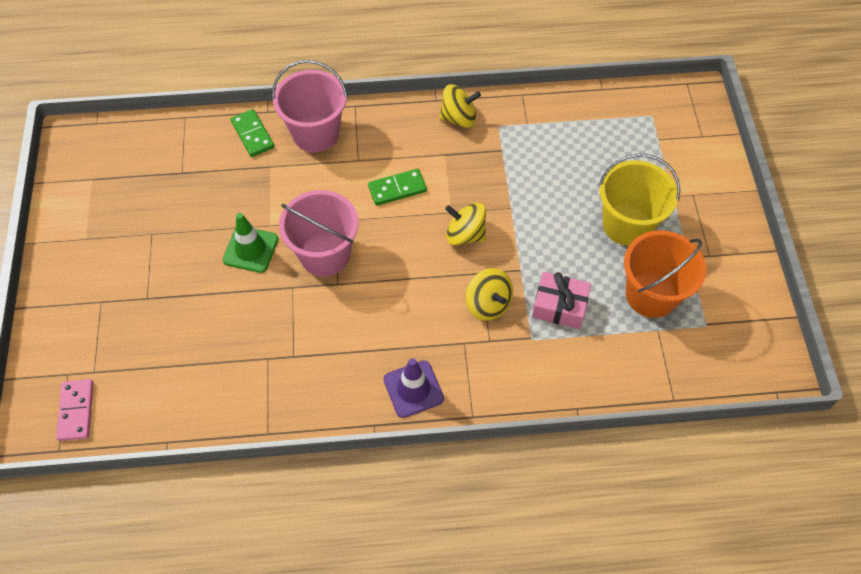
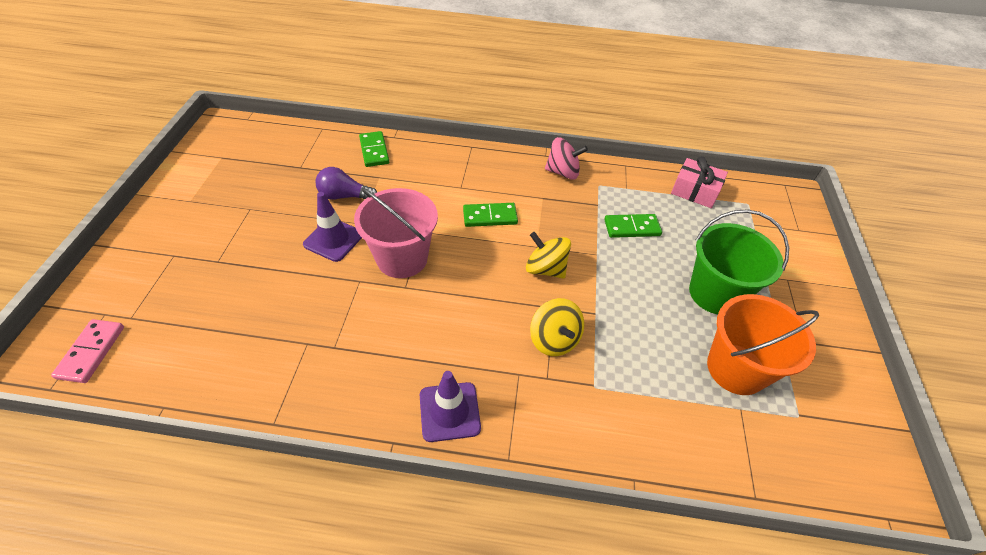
camera: 10 degrees right, 10 degrees down
(242, 197) = (344, 196): none -> purple light bulb
(250, 249) = (333, 240): green traffic cone -> purple traffic cone
(316, 133) = (430, 160): pink bucket -> none
(458, 118) = (563, 172): yellow spinning top -> pink spinning top
(540, 170) = (632, 228): none -> green domino
(559, 306) = (631, 358): pink gift -> pink gift (695, 191)
(627, 225) = (715, 293): yellow bucket -> green bucket

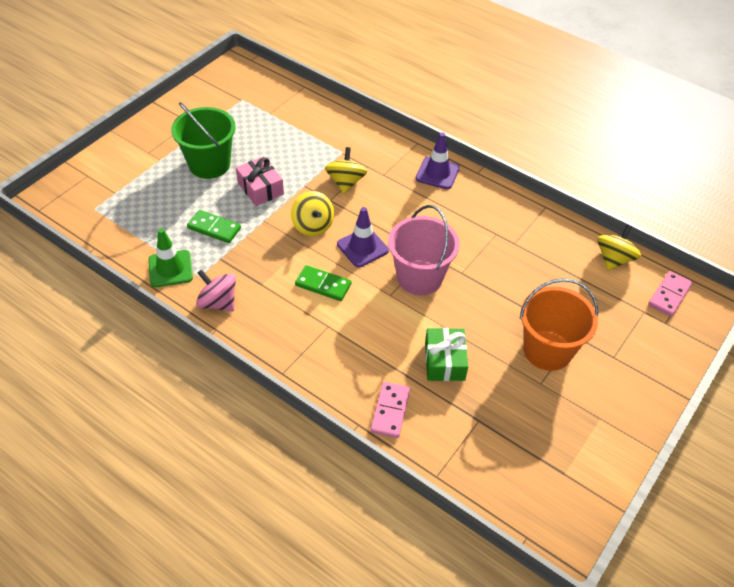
camera: 150 degrees left, 0 degrees up
(166, 375) = (614, 259): none -> yellow spinning top
(333, 240) = (470, 317): purple traffic cone -> purple traffic cone (362, 247)
(344, 196) = (444, 361): purple light bulb -> green gift
(374, 151) = (390, 411): green domino -> pink domino
(626, 181) = (170, 269): none -> green traffic cone
(695, 191) = (122, 236): pink gift -> pink gift (260, 188)
(736, 369) = (249, 127): orange bucket -> orange bucket (547, 350)

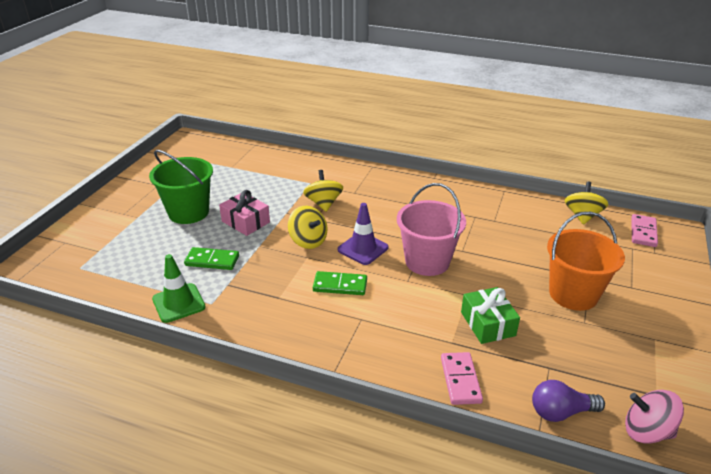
camera: 15 degrees left, 15 degrees down
(218, 302) = (240, 322): pink spinning top -> pink spinning top (646, 431)
(437, 173) = (401, 184): purple traffic cone -> none
(465, 465) = (561, 412): none -> purple light bulb

